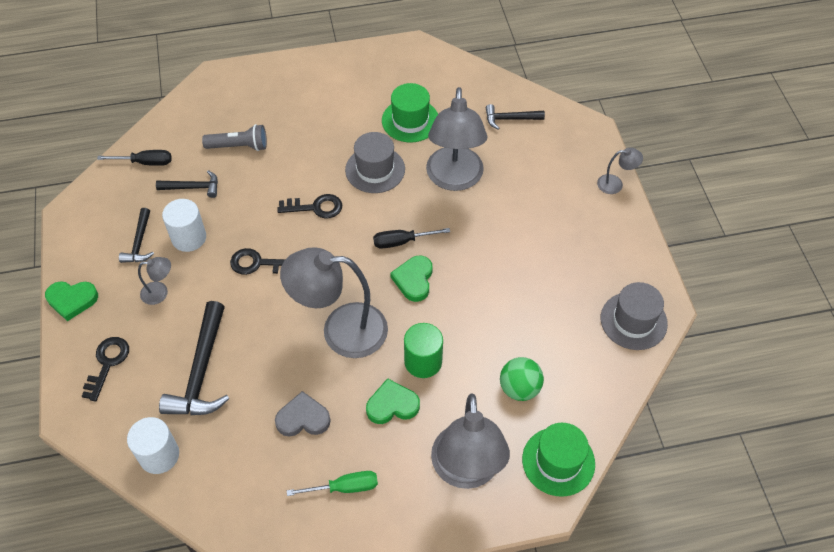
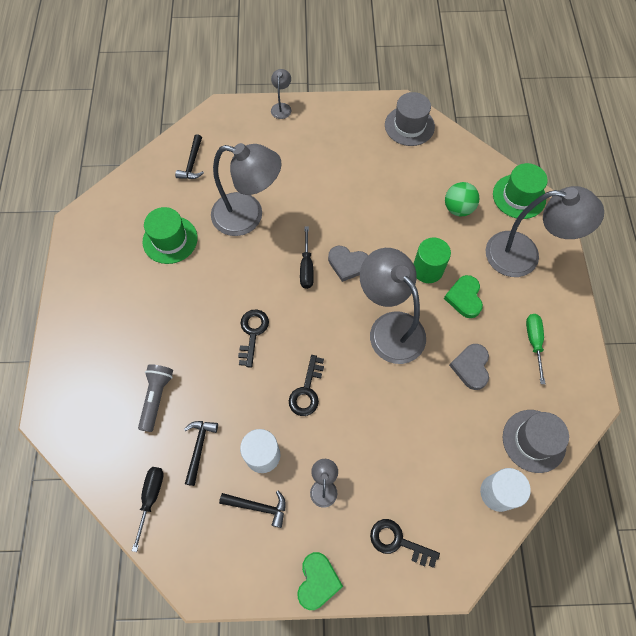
camera: 80 degrees left, 10 degrees up
(201, 372) = (417, 450): black hammer -> none
(341, 330) = (389, 327): grey lamp -> grey lamp turned 135 degrees clockwise
(375, 169) = (220, 277): grey hat -> grey hat (534, 440)
(414, 280) = (348, 264): green heart -> grey heart

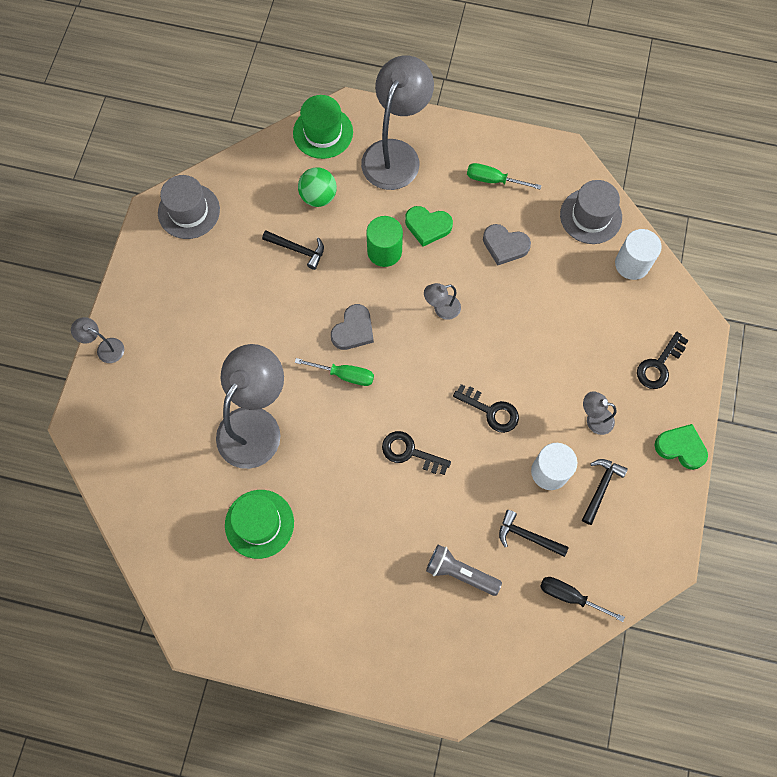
camera: 75 degrees left, 5 degrees up
(192, 163) = (153, 476): black hammer -> black hammer (298, 250)
(306, 267) = (344, 375): black screwdriver -> green screwdriver
(389, 327) = (441, 309): grey lamp -> grey lamp, size x0.44

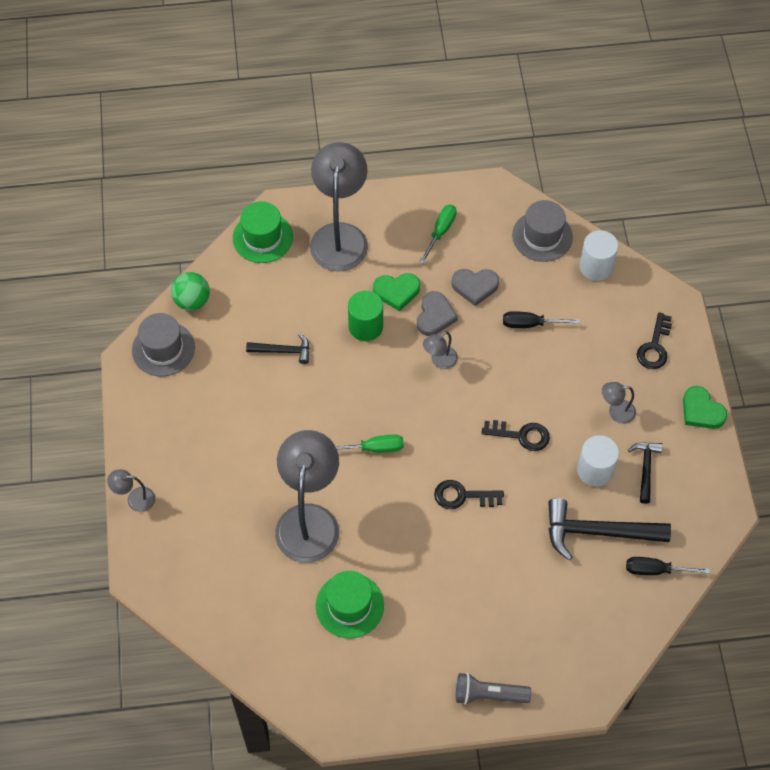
camera: 20 degrees left, 10 degrees down
(318, 197) = (283, 297): green ball -> green ball (192, 301)
(353, 330) = (366, 406): grey heart -> grey heart (435, 316)
(460, 573) = (550, 584): grey flashlight -> grey flashlight (488, 695)
(493, 180) = (440, 232): green screwdriver -> green screwdriver turned 120 degrees clockwise
(527, 536) = (597, 532): black hammer -> black hammer, size x1.80
(544, 301) = (530, 324): none -> black screwdriver
(681, 447) = (701, 411): green heart -> green heart turned 135 degrees counterclockwise

